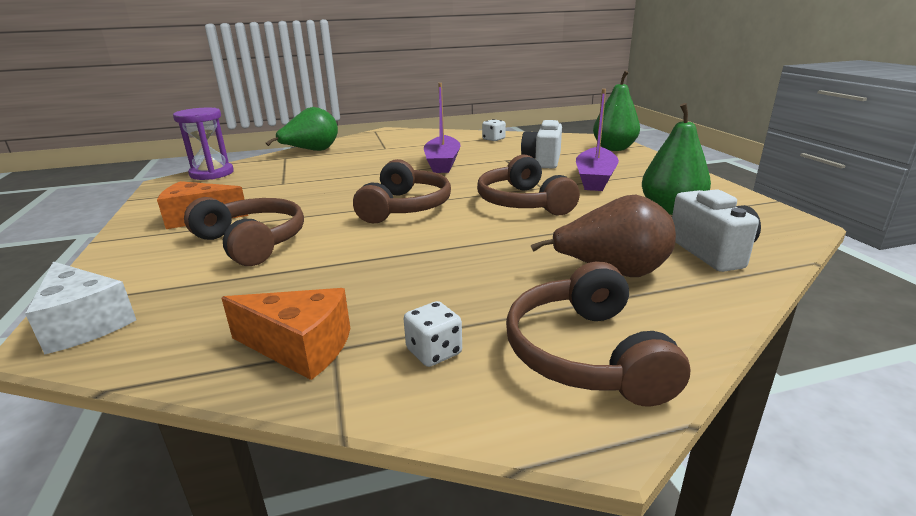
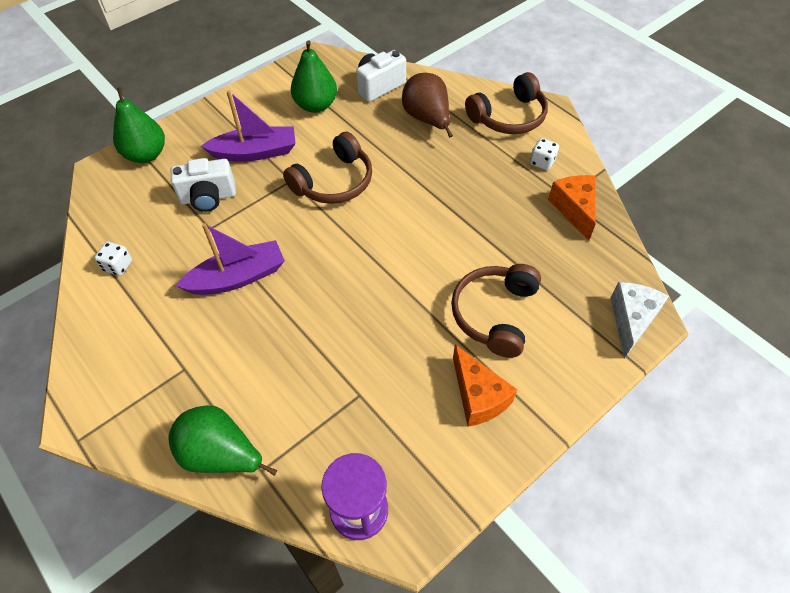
camera: 115 degrees left, 30 degrees up
(405, 207) = (378, 251): brown headphones -> none

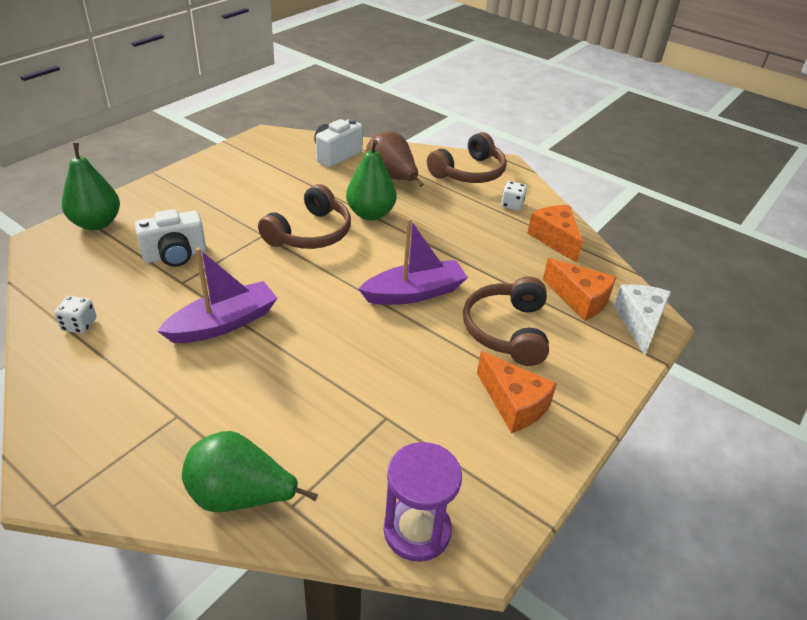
camera: 15 degrees left, 15 degrees down
(255, 152) = (219, 214): purple boat -> purple boat (414, 293)
(316, 105) = (275, 173): green pear -> green pear (370, 214)
(578, 286) = (579, 300): none -> orange cheese

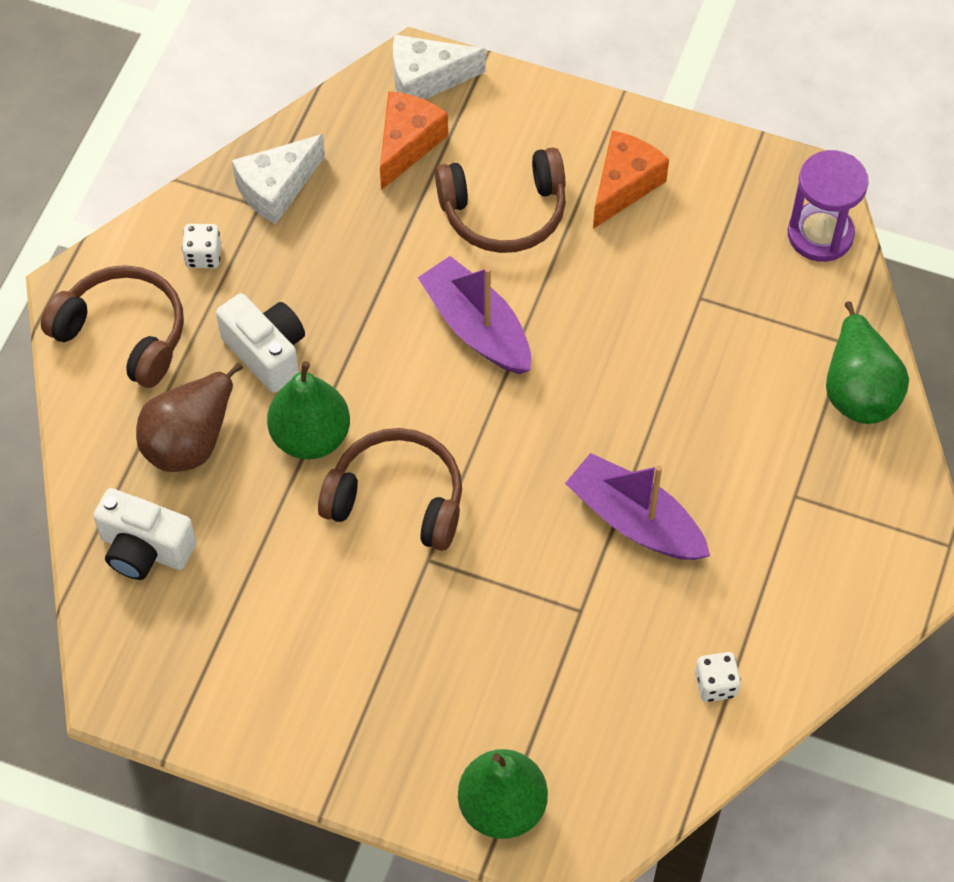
camera: 105 degrees left, 20 degrees up
(175, 255) = (529, 651): white camera -> white camera (266, 352)
(555, 239) = (276, 188): orange cheese -> white cheese

